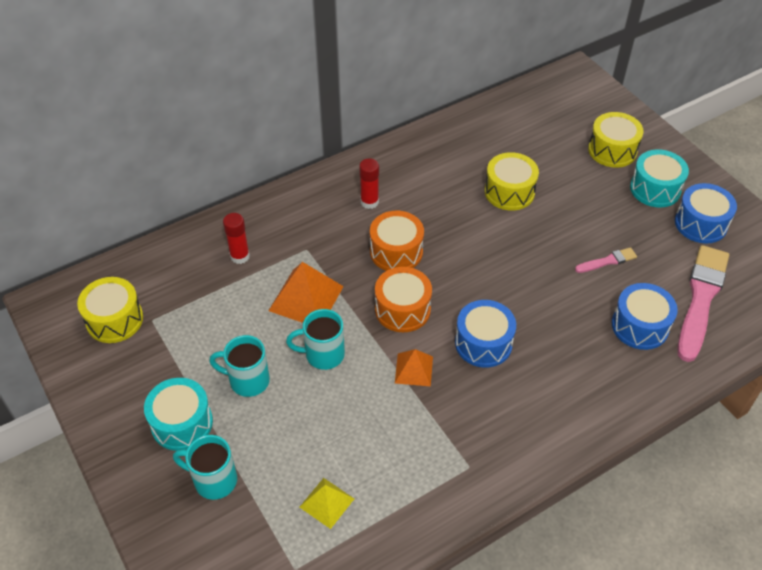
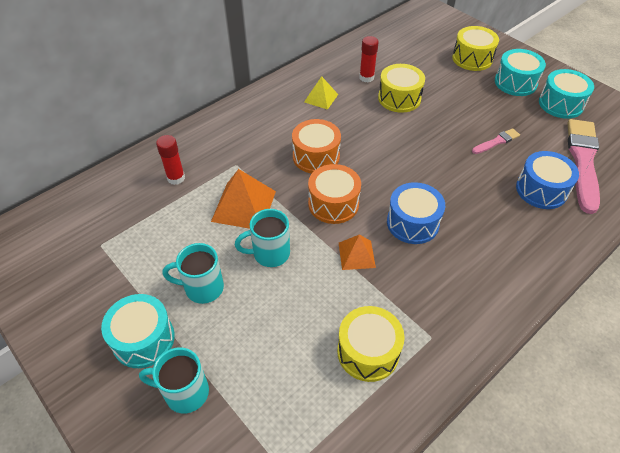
camera: 10 degrees left, 0 degrees up
(114, 320) = (63, 250): yellow drum -> yellow drum (368, 352)
(327, 502) = (303, 396): yellow pyramid -> yellow pyramid (321, 98)
(369, 202) = (283, 120): red glue stick -> red glue stick (366, 77)
(700, 223) = (560, 104): blue drum -> turquoise drum

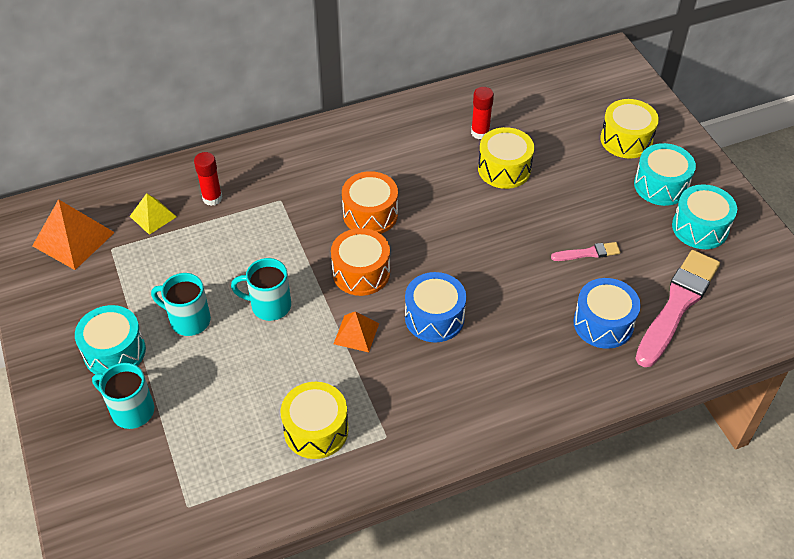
camera: 20 degrees right, 0 degrees up
(244, 206) = (267, 248): orange pyramid -> orange pyramid (73, 239)
(321, 98) = (413, 145): yellow pyramid -> yellow pyramid (153, 216)

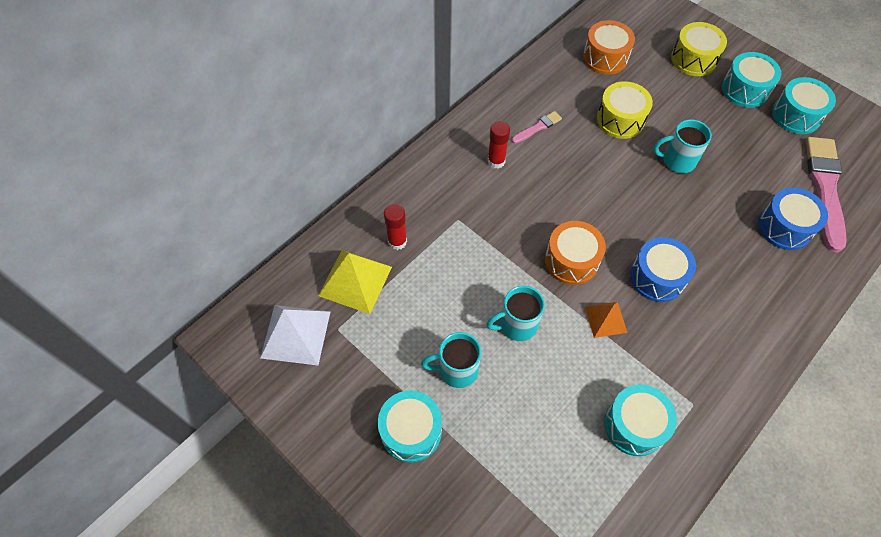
camera: 25 degrees left, 10 degrees up
(73, 239) = (296, 334): orange pyramid -> white pyramid
(131, 410) = (465, 483): turquoise mug -> turquoise mug (677, 161)
(153, 216) = (355, 281): yellow pyramid -> yellow pyramid, size x1.68
(316, 430) = (634, 425): yellow drum -> turquoise drum
(370, 214) = (542, 203): orange drum -> orange drum (605, 57)
(480, 133) = (579, 94): red glue stick -> red glue stick (496, 161)
(588, 253) = (732, 170): pink brush -> pink brush (537, 127)

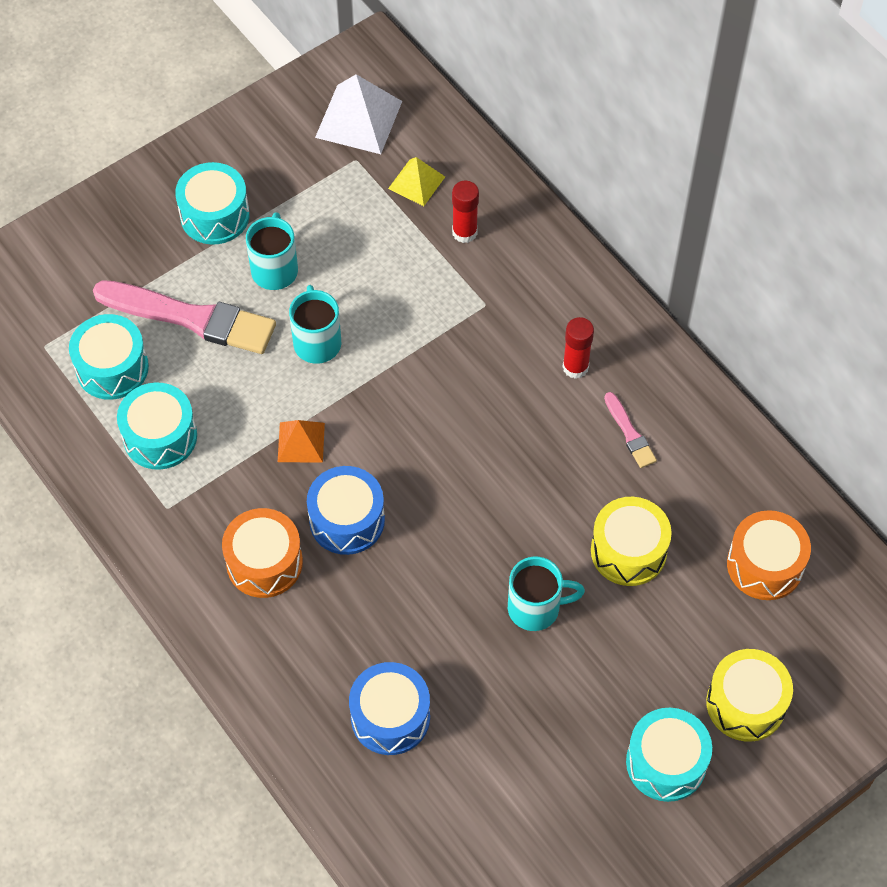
camera: 100 degrees right, 0 degrees up
(355, 281) = (416, 182): yellow pyramid -> yellow pyramid, size x0.60
(571, 260) = (394, 424): orange drum -> orange drum (264, 562)
(677, 161) = (536, 608): turquoise mug -> turquoise mug turned 75 degrees clockwise
(796, 115) = (598, 824): turquoise drum -> turquoise drum (112, 368)
(825, 189) = (446, 806): pink brush -> pink brush (191, 318)

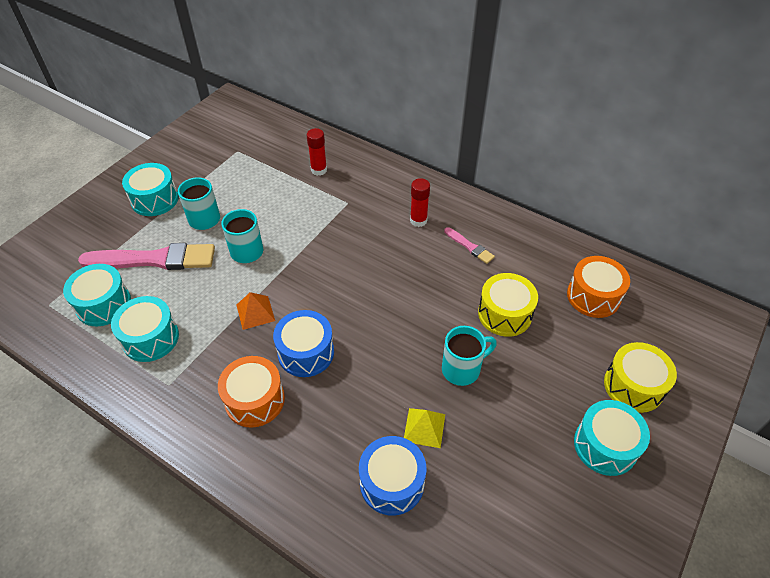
camera: 20 degrees left, 10 degrees down
(359, 119) = (232, 132): white pyramid -> none
(416, 182) = (279, 153): yellow pyramid -> yellow pyramid (424, 427)

